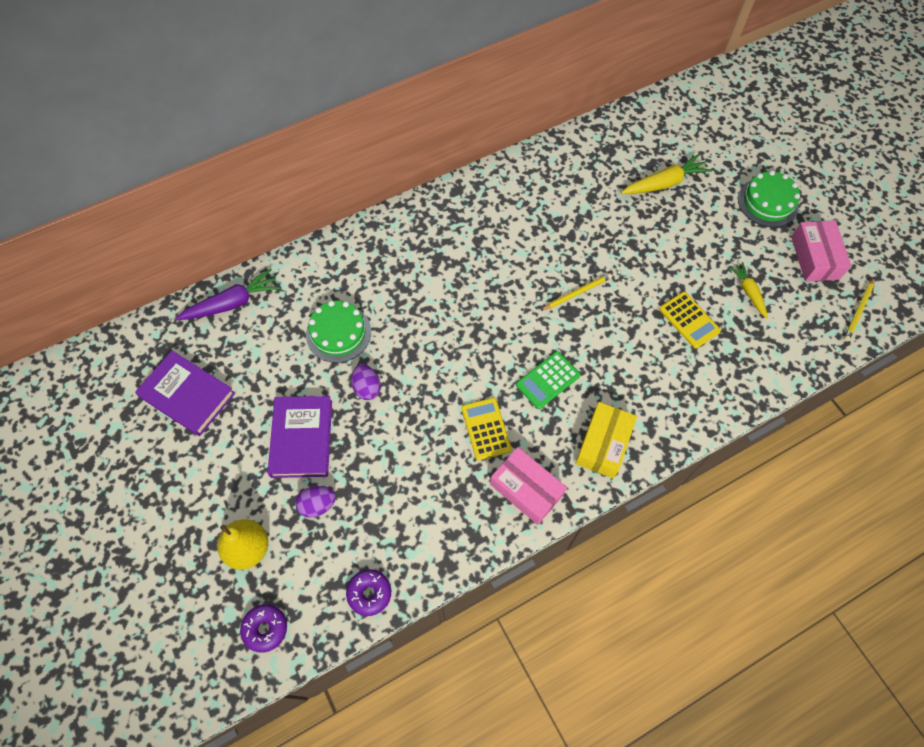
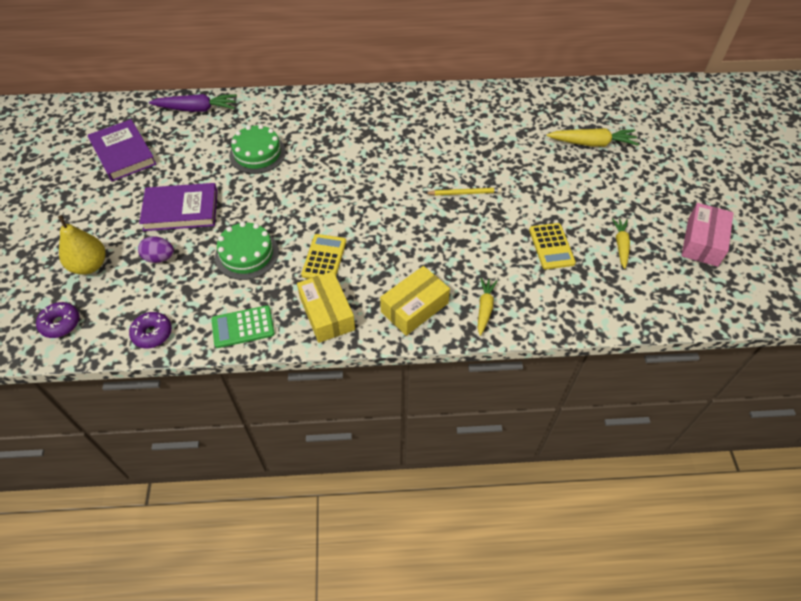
camera: 25 degrees right, 10 degrees down
(302, 438) = (181, 210): purple book -> purple book turned 60 degrees clockwise
(367, 388) = (252, 196): purple egg -> none
(526, 489) = (327, 313): pink box -> yellow box
(548, 380) = (398, 244): green calculator -> green calculator (243, 327)
(666, 415) = (484, 308): none -> yellow carrot
(767, 202) = (681, 187): green cake -> green cake (247, 254)
(858, 311) = (722, 297): yellow pencil -> none

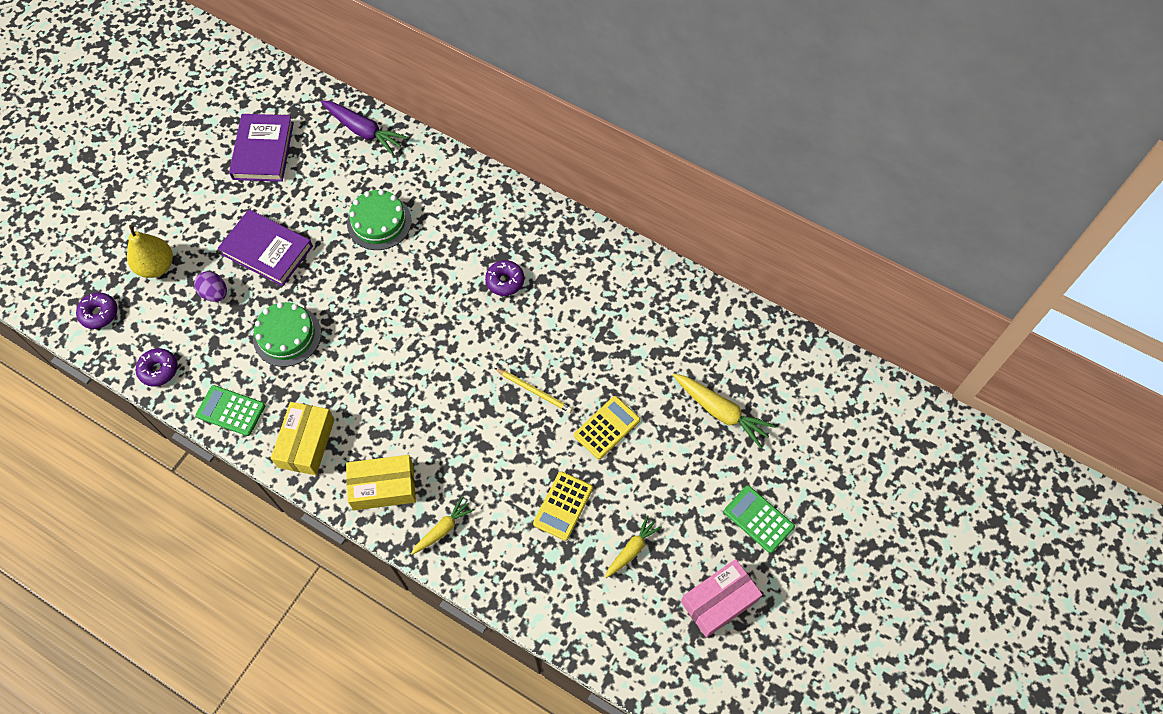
camera: 35 degrees right, 10 degrees up
(324, 258) = (348, 382): yellow calculator -> yellow calculator (607, 427)
(382, 144) = (505, 281): none -> purple donut
(675, 186) = (758, 519): none -> green calculator

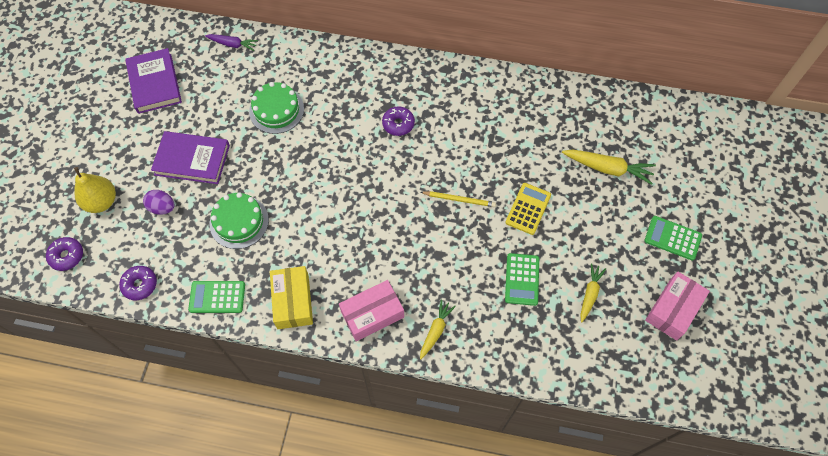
camera: 20 degrees left, 0 degrees up
(364, 131) = (233, 44): purple carrot -> purple carrot, size x0.63
(383, 486) = (372, 314): yellow box -> pink box
(563, 506) = (522, 279): yellow calculator -> green calculator

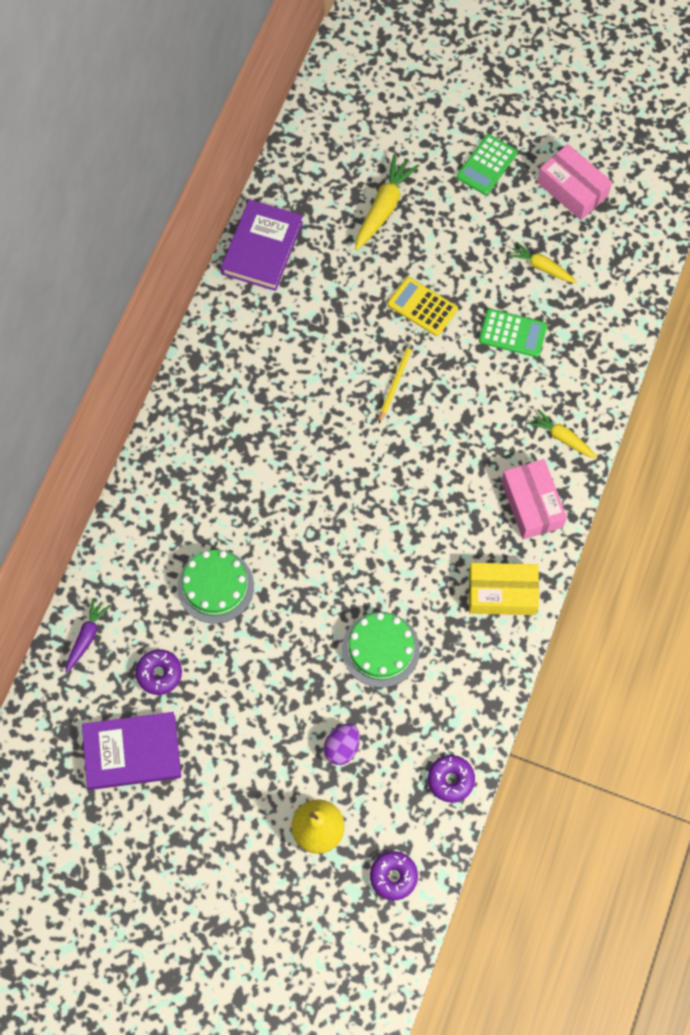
camera: 80 degrees left, 5 degrees up
(192, 160) = (274, 705): purple book -> purple book (262, 248)
(217, 297) = (482, 684): green calculator -> none
(398, 124) = (270, 434): purple donut -> purple donut (159, 674)

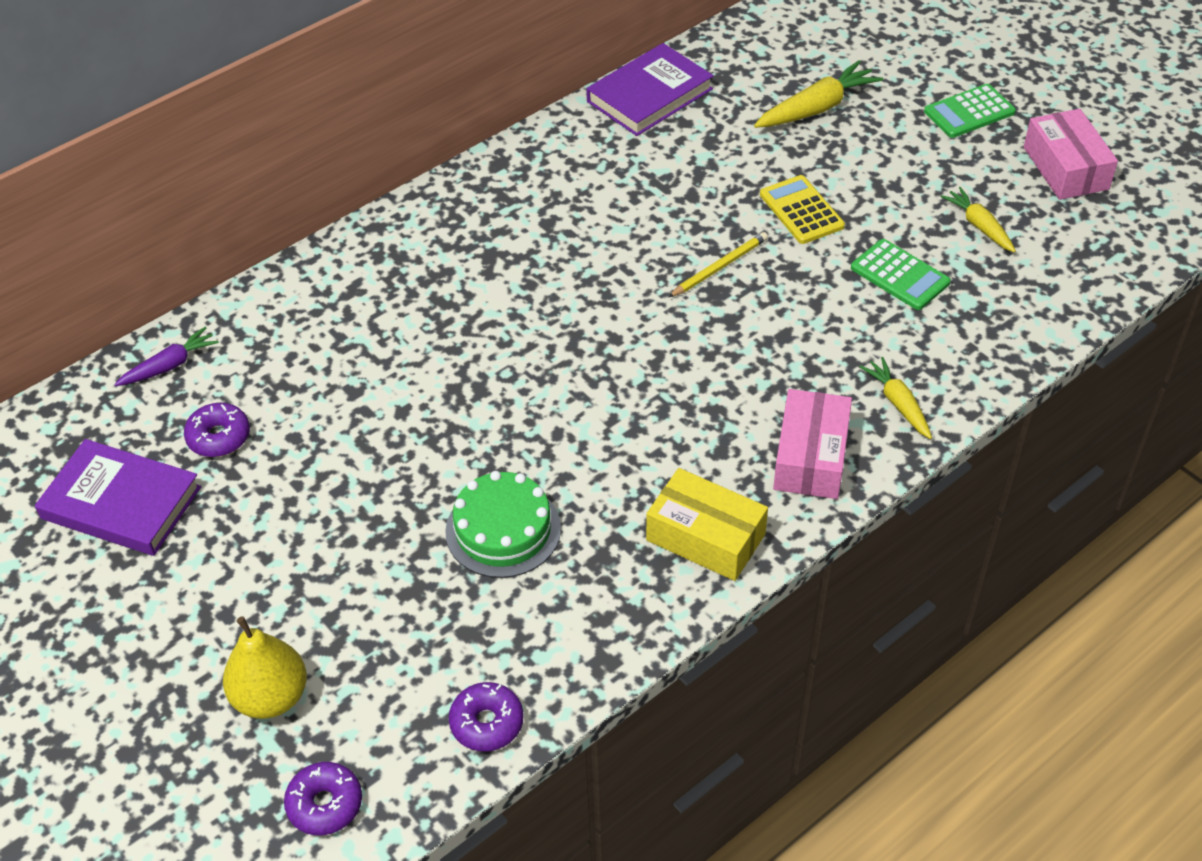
camera: 30 degrees right, 20 degrees down
(215, 586) = (354, 378): green cake -> none
(342, 747) = (373, 616): purple egg -> none

